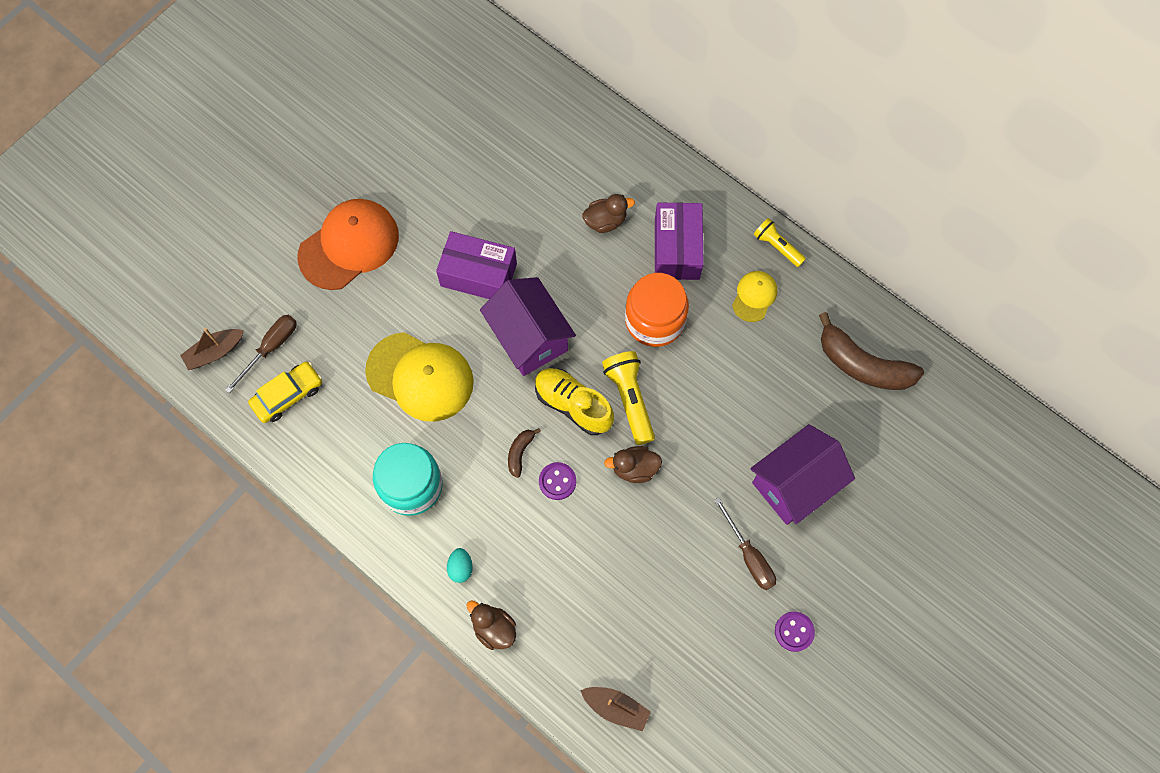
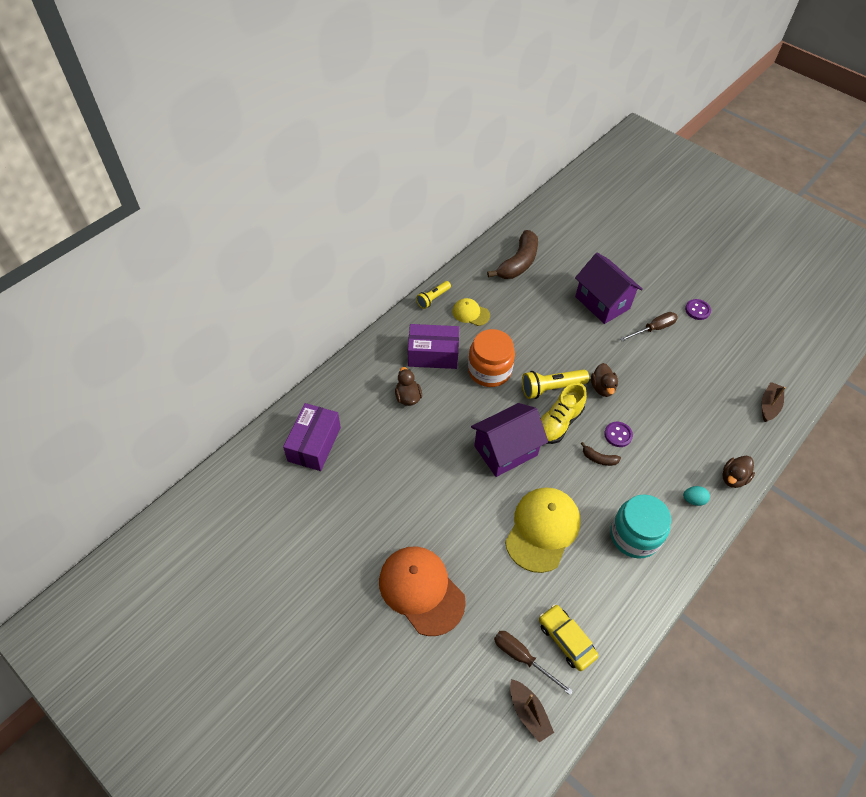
camera: 90 degrees left, 15 degrees down
(478, 274) = (451, 485): purple box -> purple box (314, 444)

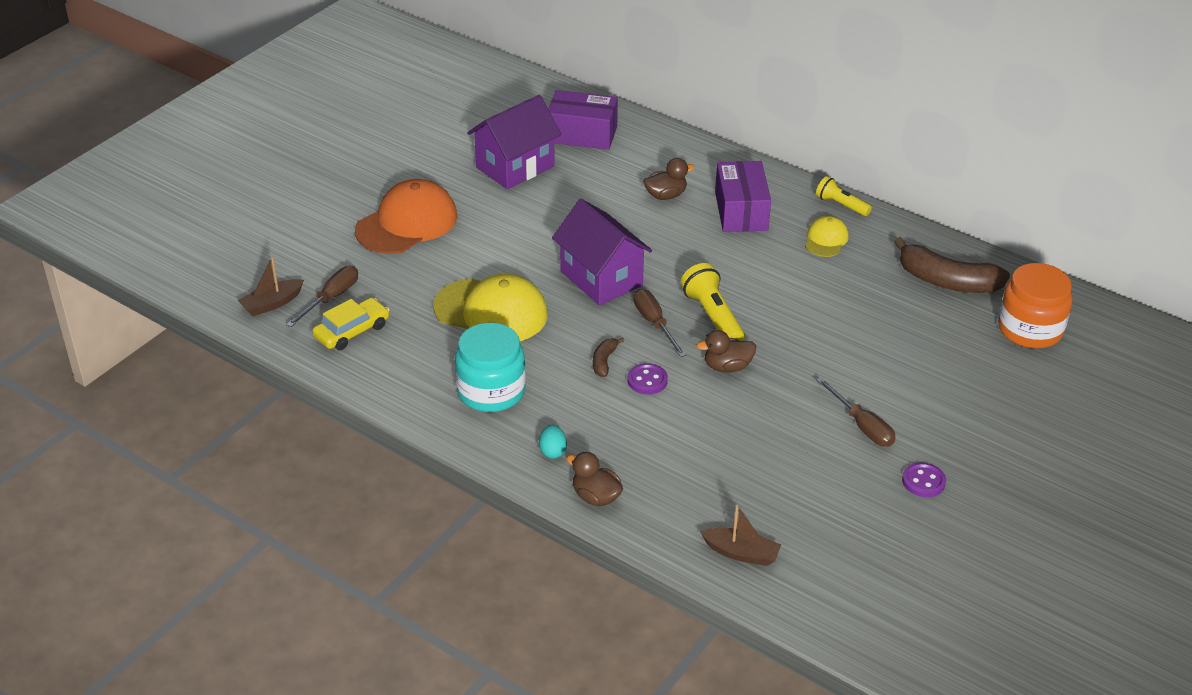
camera: 85 degrees right, 15 degrees down
(489, 370) = (728, 260): orange jar -> orange jar (1030, 329)
(558, 423) = (654, 324): yellow shoe -> brown screwdriver
(602, 302) = (897, 370): purple house -> purple house (515, 167)

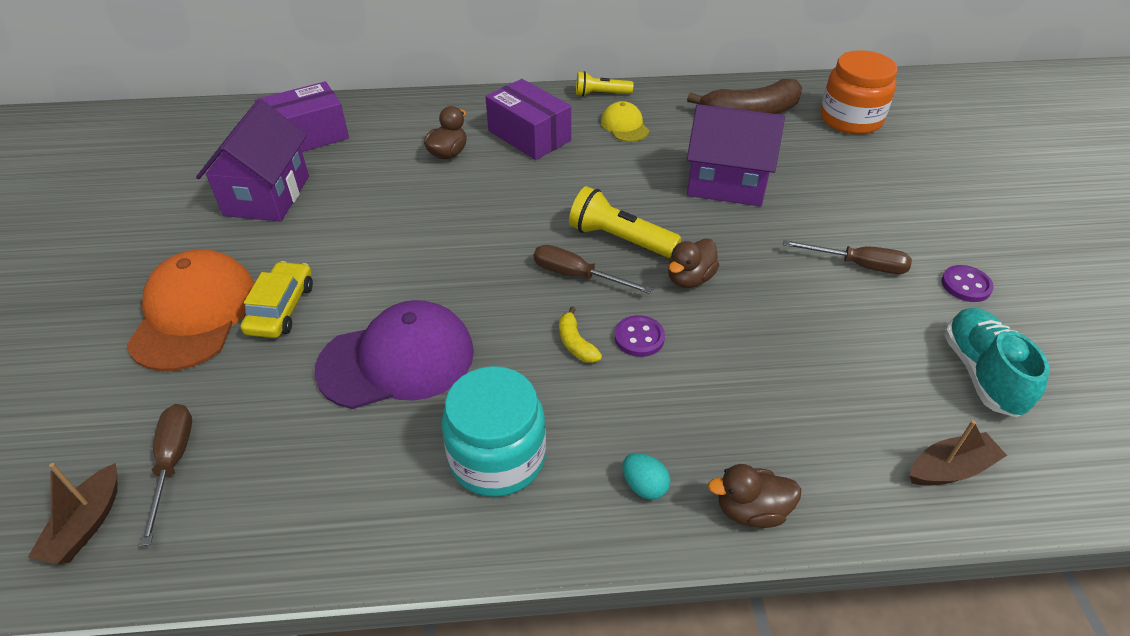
camera: 40 degrees left, 5 degrees up
(352, 331) = (243, 491): yellow car -> yellow car (281, 308)
(491, 311) = (397, 360): yellow cap -> purple cap
(601, 278) = (475, 259): purple house -> purple house (726, 183)
(604, 361) = (575, 343): brown banana -> yellow banana
(844, 528) = (981, 373): none -> turquoise shoe

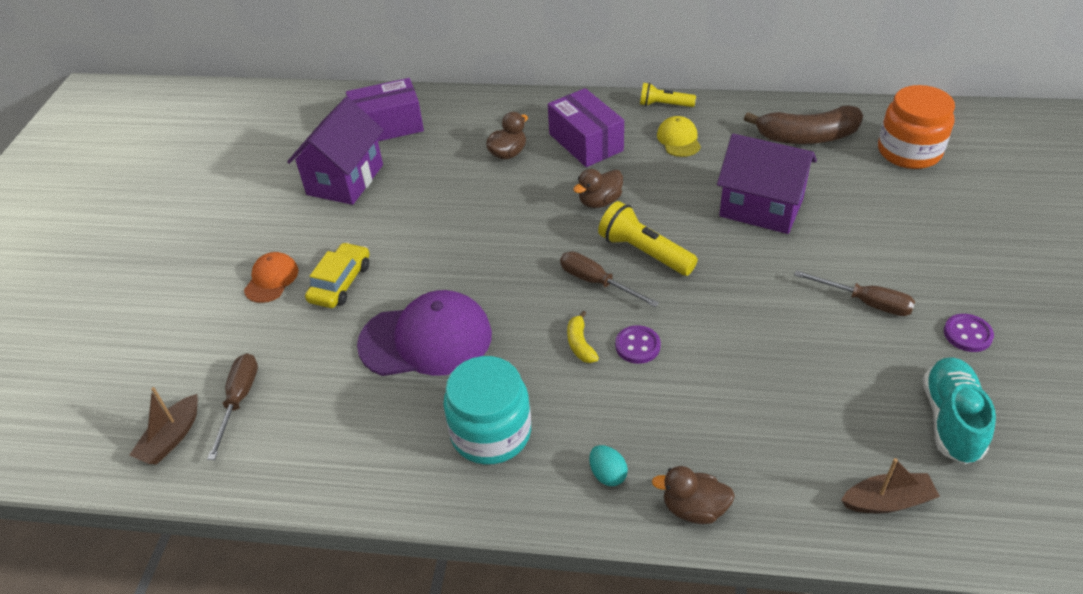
camera: 15 degrees right, 0 degrees up
(194, 314) = (271, 279): orange cap -> orange cap, size x0.51
(689, 279) = (699, 297): brown duck -> brown duck (600, 202)

